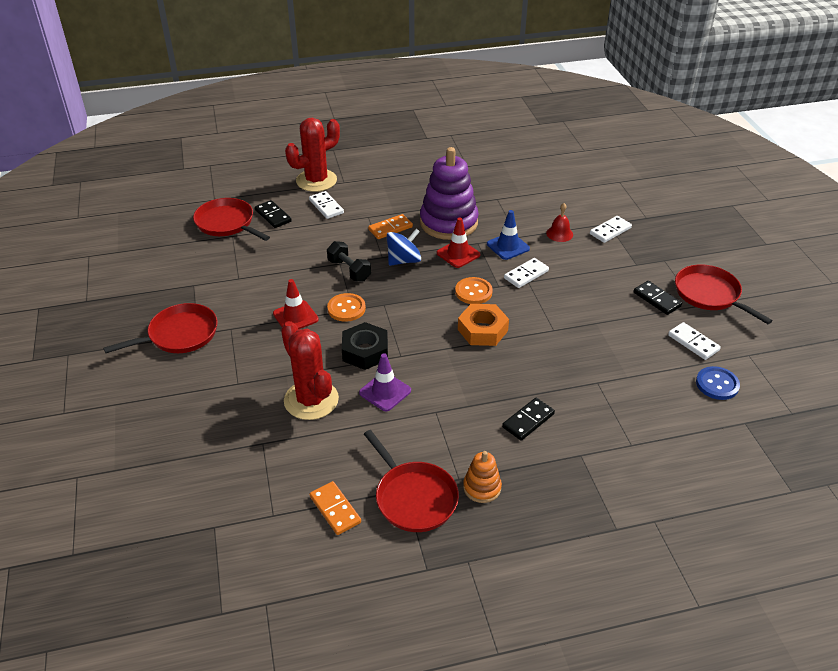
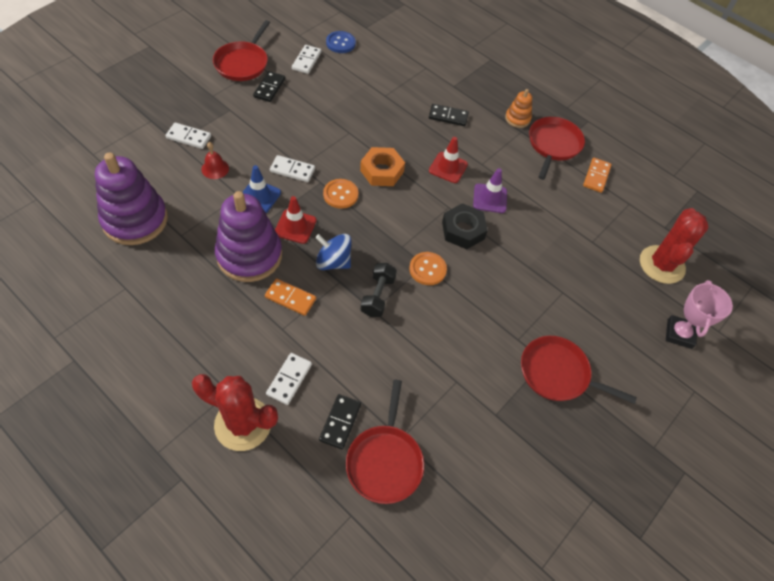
camera: 130 degrees left, 15 degrees up
(111, 441) = (679, 334): none -> pink trophy
(295, 316) = (466, 300): red traffic cone -> red traffic cone (448, 167)
(311, 400) = (535, 236): red cactus -> red cactus (661, 265)
(529, 183) = (135, 220): none -> purple stacking toy

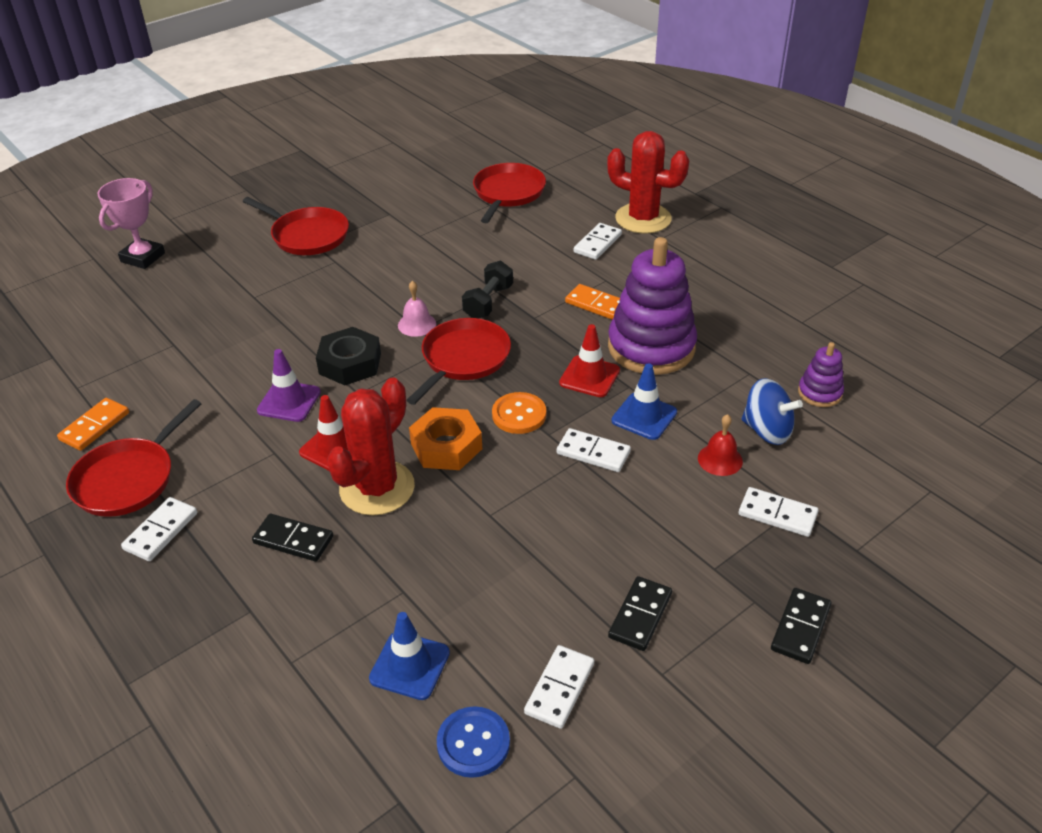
camera: 165 degrees left, 15 degrees down
(135, 220) = (820, 393): purple stacking toy -> purple stacking toy, size x0.47
(243, 63) = (704, 684): red pan -> red pan (463, 359)
(333, 262) = (539, 336): blue spinning top -> blue spinning top (767, 430)
(340, 422) = (547, 216): black domino -> black domino (800, 628)
(373, 67) = (409, 665): none -> blue traffic cone
(427, 269) = (417, 324): orange button -> pink bell
(517, 119) = (161, 531): orange stacking toy -> white domino
(661, 265) = (100, 317): red cactus -> red cactus (377, 488)

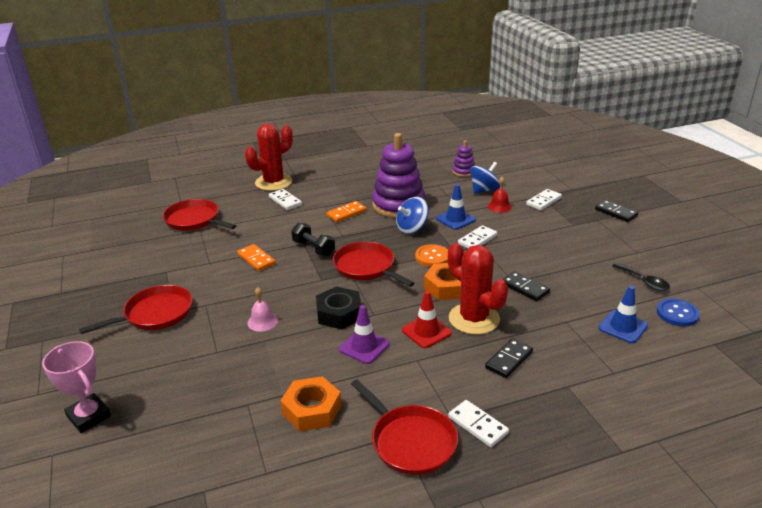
camera: 70 degrees left, 10 degrees down
(94, 426) = (331, 461): orange domino -> orange domino (256, 259)
(170, 391) = (312, 410): none -> orange nut
(417, 324) = (315, 279): pink bell -> pink bell (262, 321)
(559, 688) = (644, 281): white domino -> black spoon
(589, 377) = (412, 228): red traffic cone -> blue spinning top
(640, 615) = (600, 250): black domino -> black domino (525, 288)

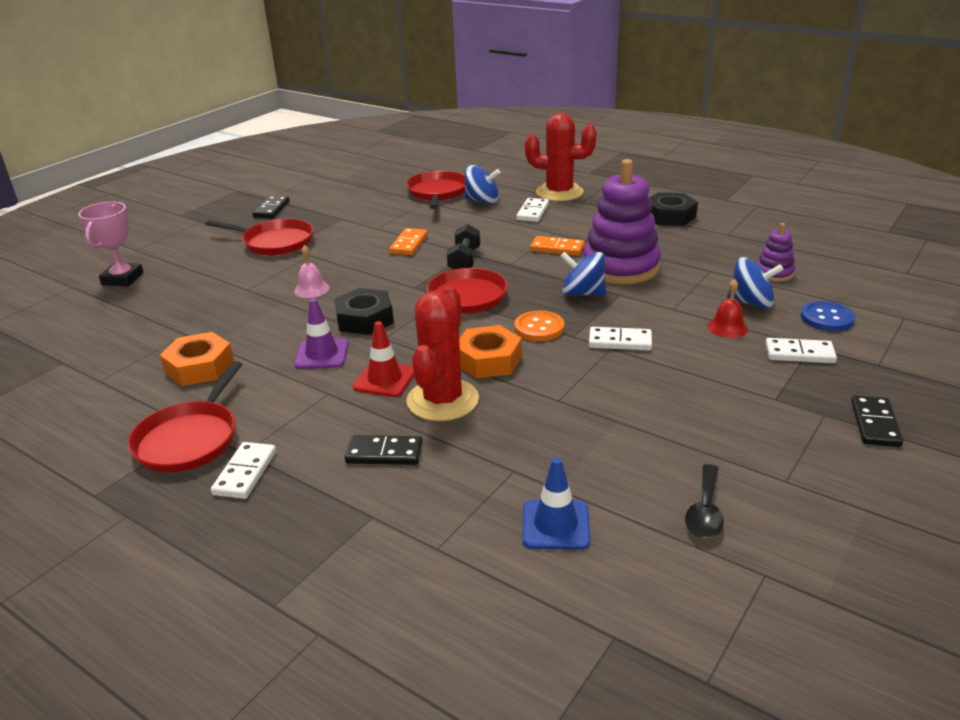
camera: 55 degrees right, 0 degrees up
(238, 210) = (482, 201): none -> blue spinning top
(361, 167) = (670, 216): none -> black nut
(455, 219) = (646, 311): blue traffic cone -> none
(525, 288) = (553, 413): black domino -> black domino (271, 209)
(677, 314) = (655, 571): blue button -> blue button (826, 318)

